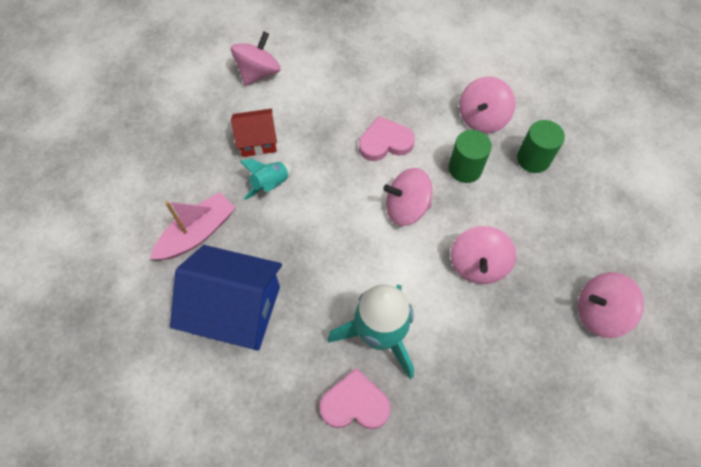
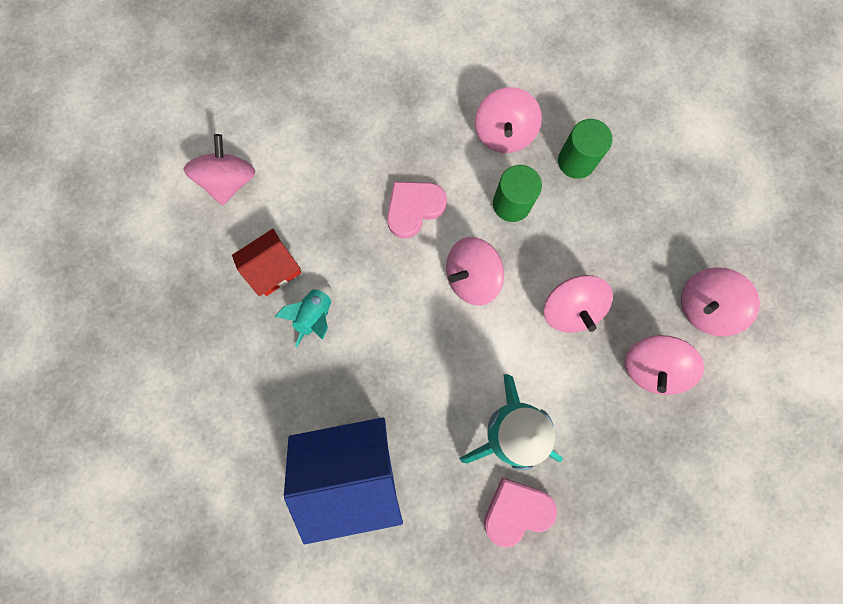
camera: 25 degrees left, 15 degrees up
(197, 233) = (266, 408): pink boat -> none
(529, 340) = (651, 367): none -> pink spinning top

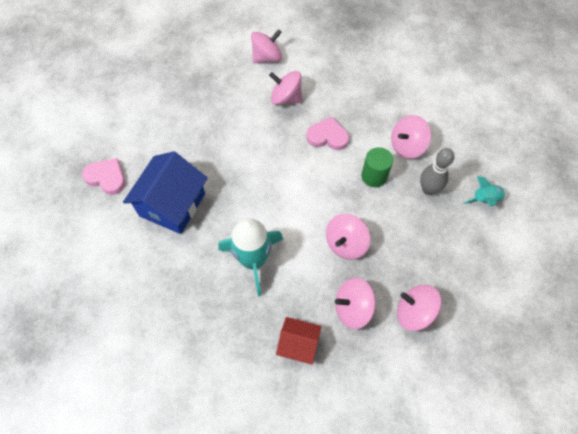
camera: 50 degrees right, 15 degrees down
(273, 268) = (242, 103): red house -> red house (298, 344)
(315, 315) = (235, 135): turquoise rocket -> turquoise rocket (485, 200)
(351, 472) = (172, 204): blue house -> blue house turned 75 degrees clockwise
(471, 277) = (317, 186): pink spinning top -> pink spinning top (286, 98)
(516, 510) = (215, 295): pink heart -> pink heart (107, 177)
(576, 161) = (428, 189): green cylinder -> grey bowling pin

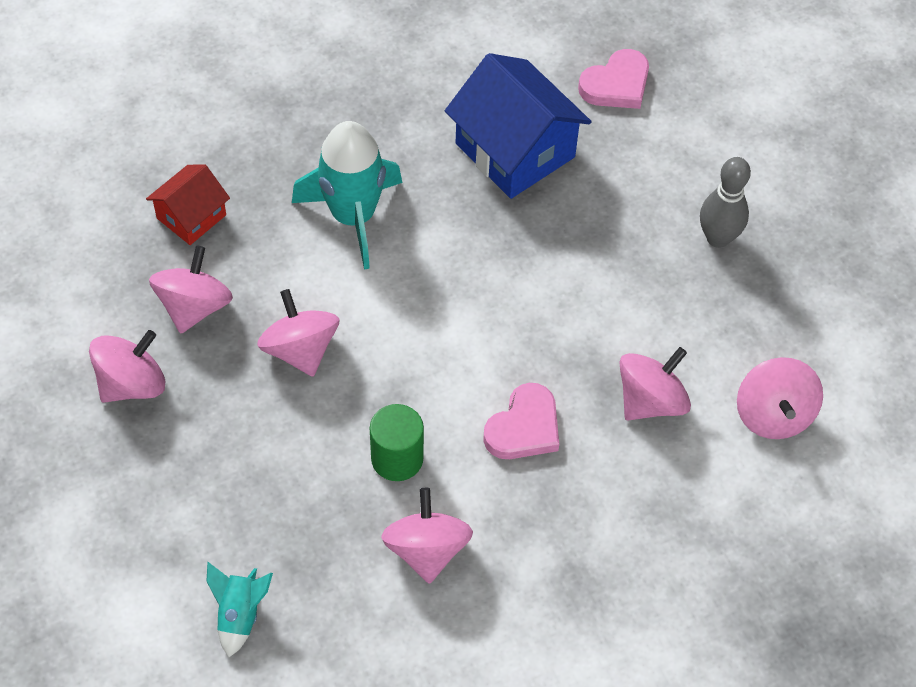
camera: 115 degrees right, 5 degrees down
(428, 189) = (318, 532): grey bowling pin -> grey bowling pin (718, 238)

